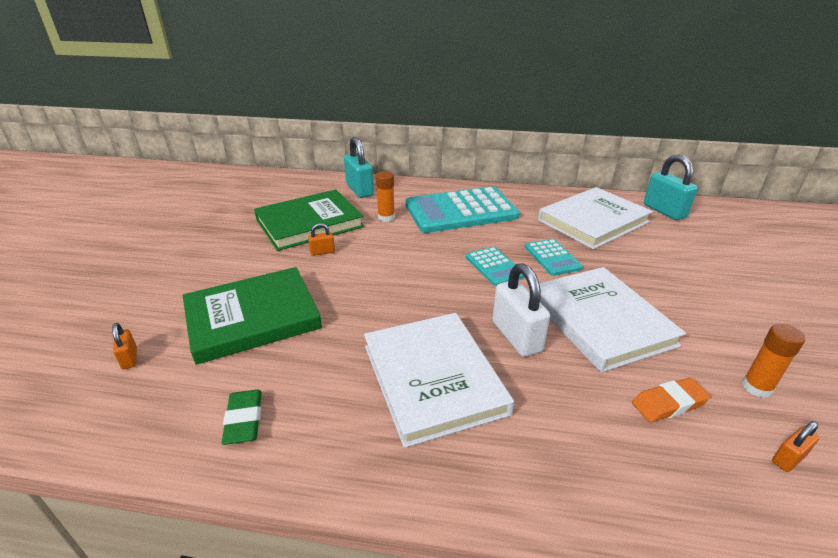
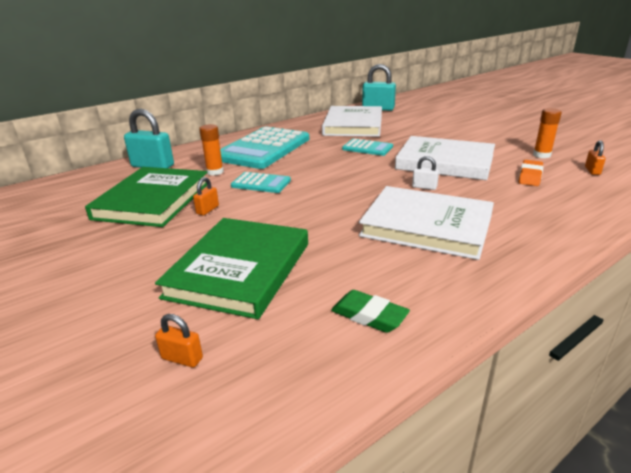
camera: 45 degrees left, 5 degrees down
(494, 266) = (346, 165): turquoise calculator -> turquoise calculator (261, 183)
(516, 336) = (424, 187): white padlock -> white padlock, size x0.49

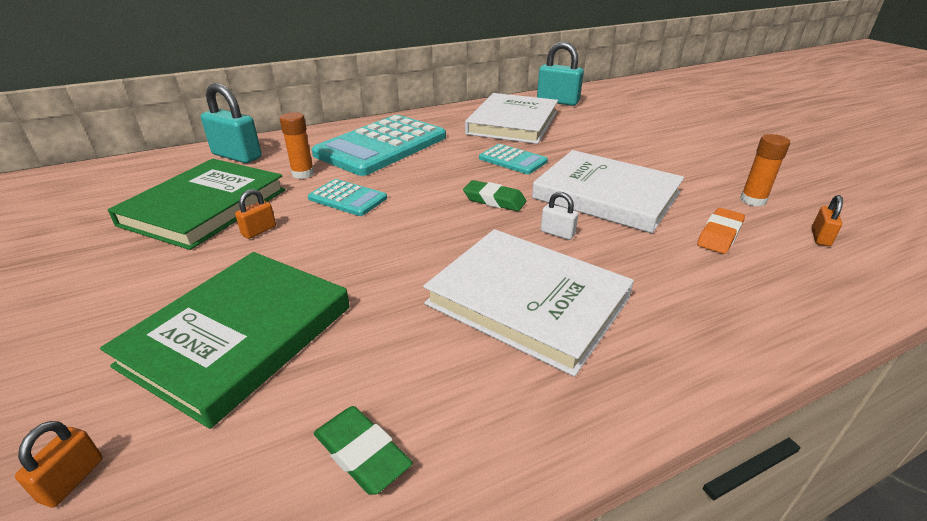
camera: 10 degrees right, 5 degrees up
(182, 358) = (72, 480): orange padlock -> orange padlock turned 75 degrees clockwise
(369, 173) = (494, 200): none -> green eraser

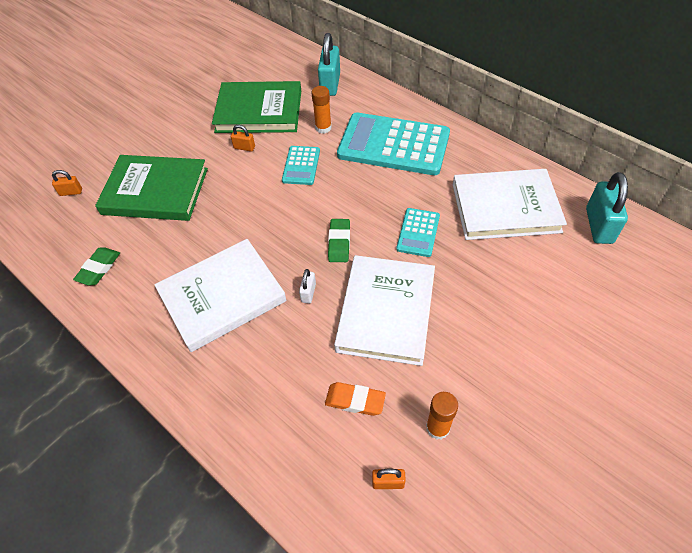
camera: 70 degrees right, 20 degrees up
(527, 301) = (222, 297): white book -> white book turned 45 degrees clockwise

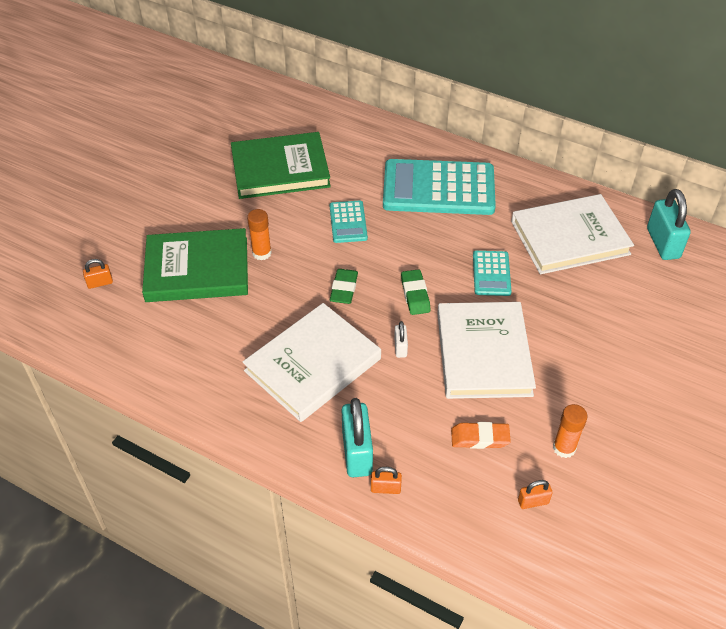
camera: 15 degrees left, 5 degrees down
(99, 268) = (167, 357): green eraser -> green eraser (344, 289)
(244, 147) = (279, 211): orange padlock -> orange padlock (385, 488)
(323, 128) = (358, 179): orange glue stick -> orange glue stick (262, 253)
(330, 84) = (349, 131): turquoise padlock -> turquoise padlock (357, 452)

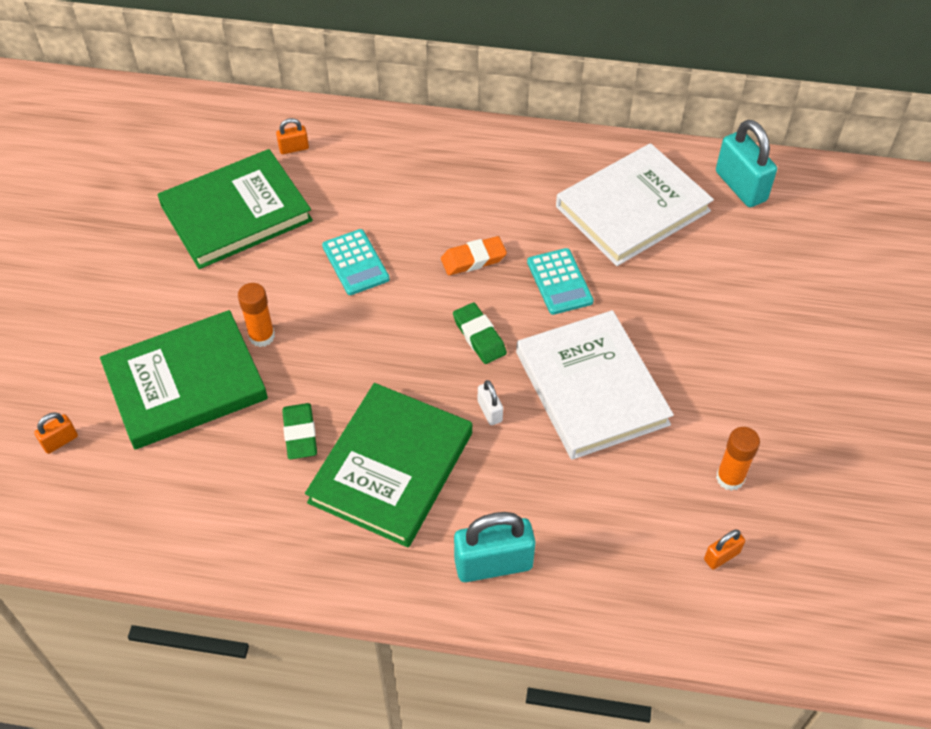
camera: 20 degrees left, 5 degrees up
(313, 365) = (391, 467): white book -> green book
(344, 289) = (388, 354): green eraser -> green eraser (300, 434)
(357, 452) = (493, 564): turquoise padlock -> turquoise padlock turned 75 degrees counterclockwise
(385, 488) = (546, 598): orange padlock -> orange padlock (294, 148)
(438, 188) = (450, 186): turquoise calculator -> none
(480, 438) = (630, 497): orange eraser -> orange eraser (473, 259)

